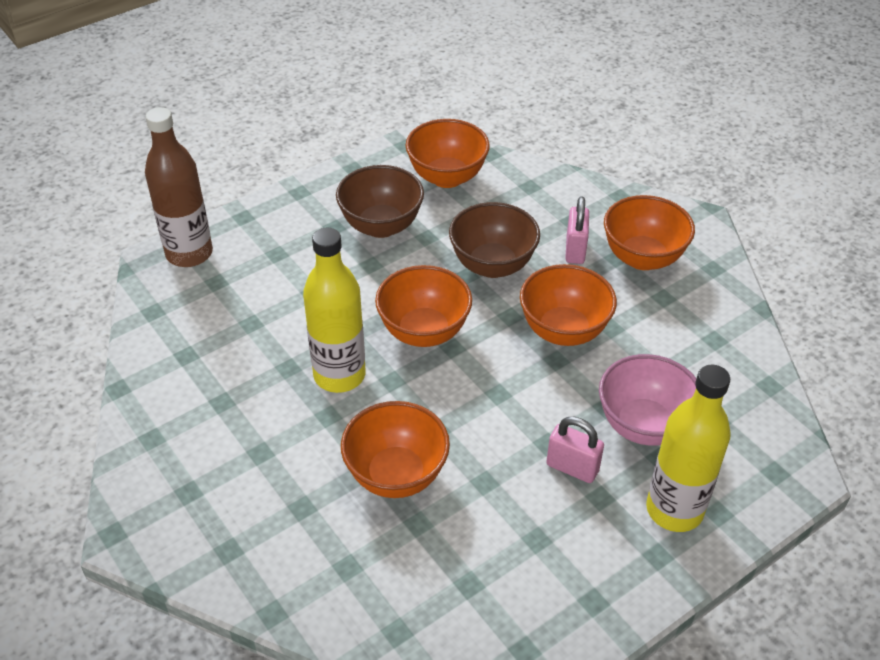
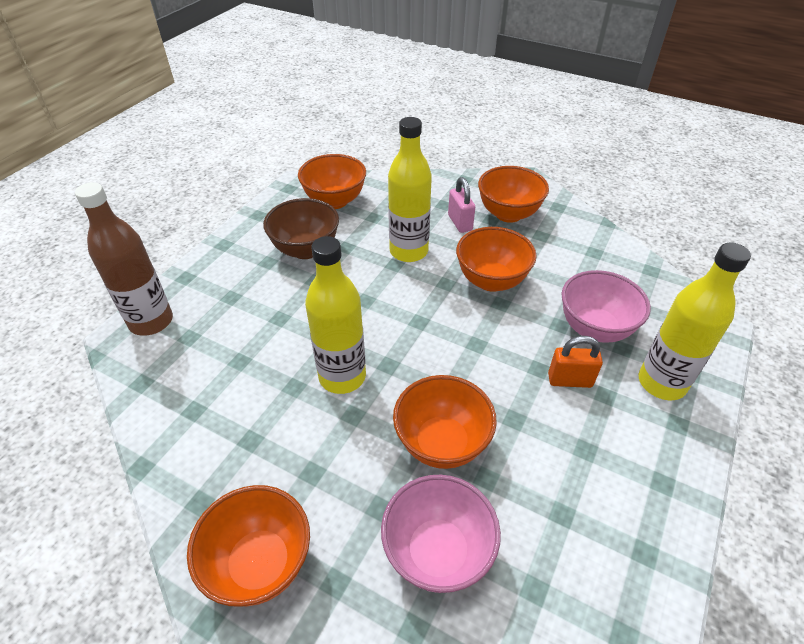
camera: 25 degrees left, 0 degrees up
(330, 565) = (437, 552): none -> pink bowl
(424, 332) = (389, 317): orange bowl -> orange bowl (260, 563)
(492, 265) = (408, 251): brown bowl -> yellow bottle
(572, 468) = (570, 380): pink padlock -> orange padlock

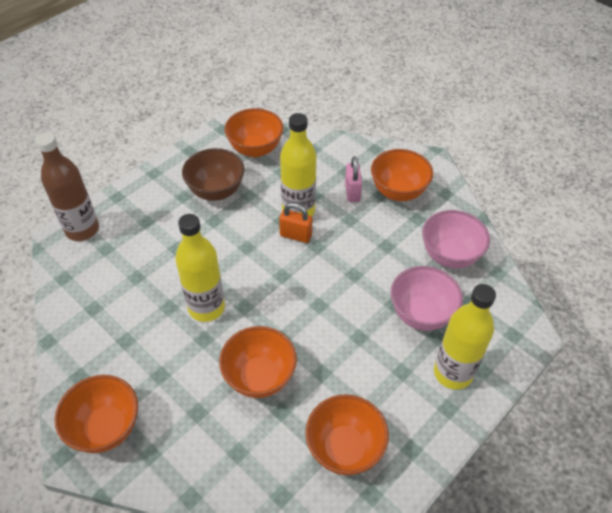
camera: 15 degrees right, 5 degrees up
(437, 552) = (225, 453): pink bowl -> pink bowl (450, 255)
(491, 281) = (355, 252): orange bowl -> orange bowl (344, 448)
(570, 380) = (379, 352): orange padlock -> orange padlock (296, 235)

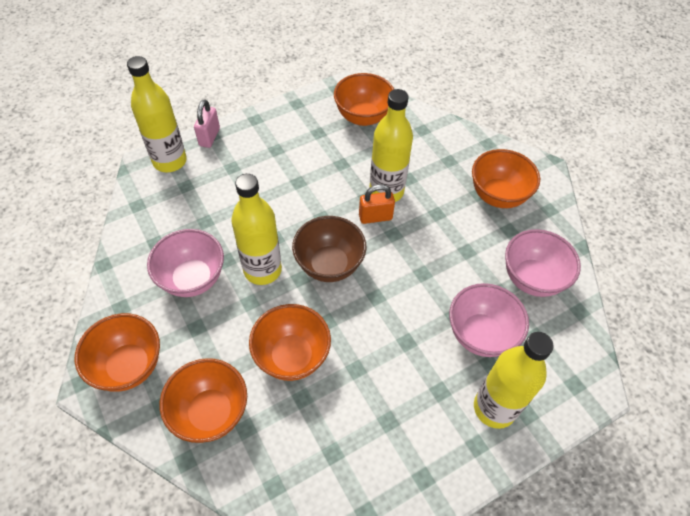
camera: 15 degrees right, 5 degrees up
(82, 230) = (170, 161): brown bottle -> yellow bottle
(142, 332) = (193, 279): none -> pink bowl
(216, 191) = (310, 152): brown bowl -> brown bowl (329, 265)
(296, 235) = (375, 217): orange padlock -> orange padlock turned 45 degrees counterclockwise
(344, 448) = (354, 456): orange bowl -> orange bowl (210, 412)
(352, 192) = (448, 185): pink padlock -> pink padlock (209, 137)

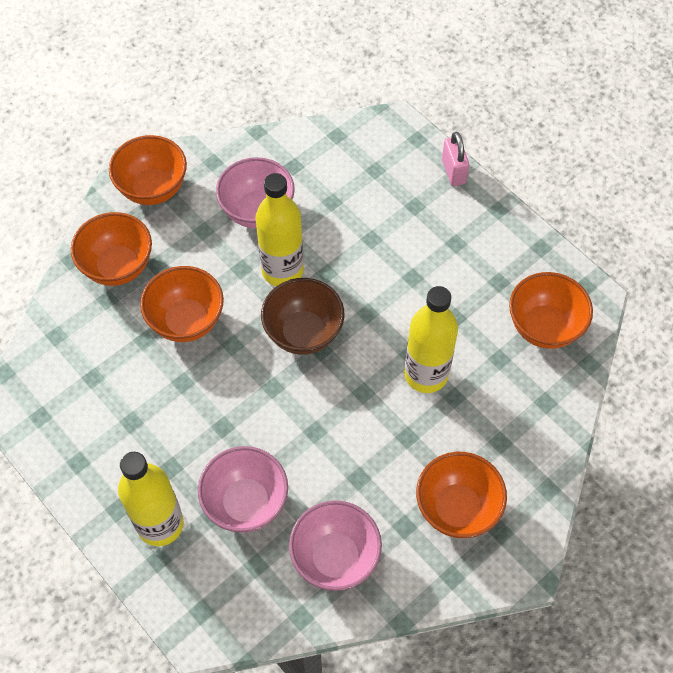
camera: 80 degrees right, 5 degrees up
(170, 161) = (405, 145): yellow bottle -> none
(209, 137) = (453, 171): pink padlock -> pink padlock turned 75 degrees clockwise
(375, 217) = (383, 369): orange padlock -> none

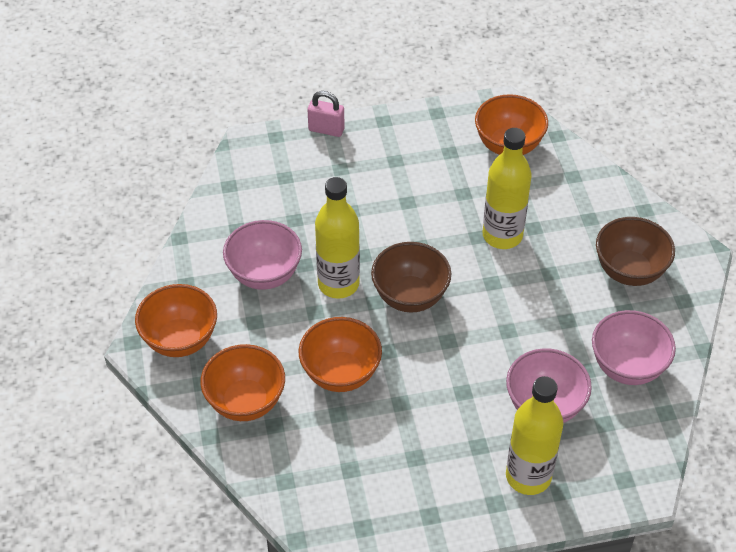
camera: 60 degrees left, 10 degrees down
(457, 508) = (629, 271): orange bowl -> brown bowl

